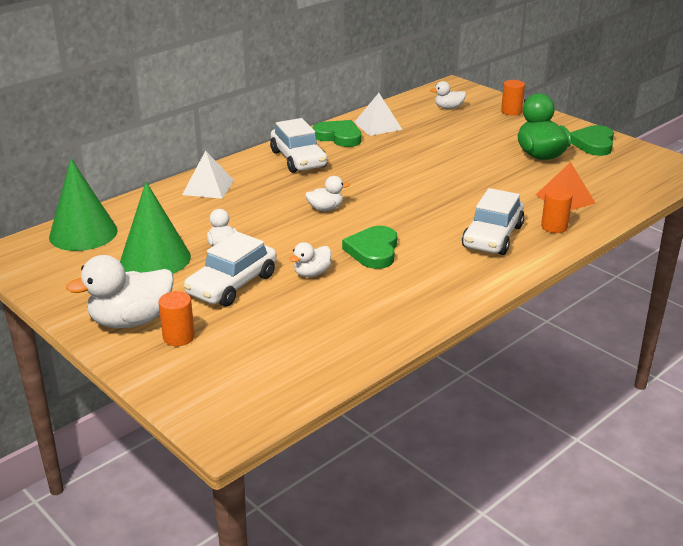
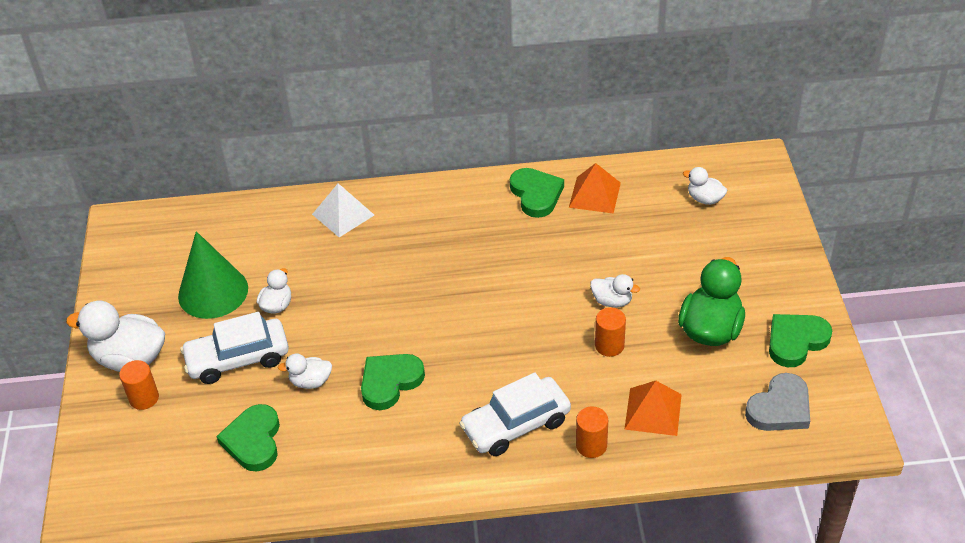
camera: 40 degrees right, 15 degrees up
(83, 233) = (191, 228): green cone -> none
(298, 159) = (461, 212): white car -> none
(313, 321) = (253, 441): none -> green heart
(325, 208) = (410, 300): white duck -> white duck (612, 301)
(378, 126) = (594, 195): white pyramid -> orange pyramid
(511, 111) = (769, 239): orange cylinder -> orange cylinder (609, 345)
(630, 171) = (780, 408): none -> grey heart

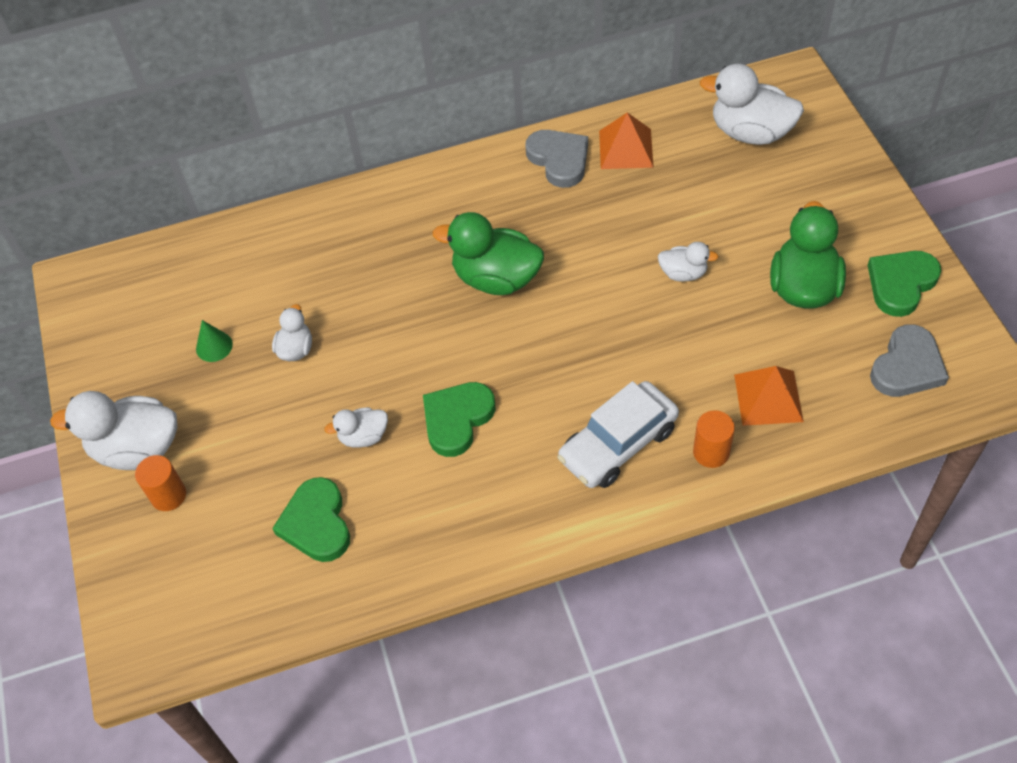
camera: 10 degrees left, 10 degrees up
(213, 292) = (214, 346): green cone -> green cone, size x0.44
(238, 359) = (268, 424): white car -> none
(343, 214) = (342, 223): white pyramid -> none
(455, 279) = (496, 278): none -> green duck
(536, 194) = (559, 160): green heart -> grey heart
(609, 345) = (696, 327): orange cylinder -> none
(704, 199) = (750, 132): white duck -> white duck, size x1.89

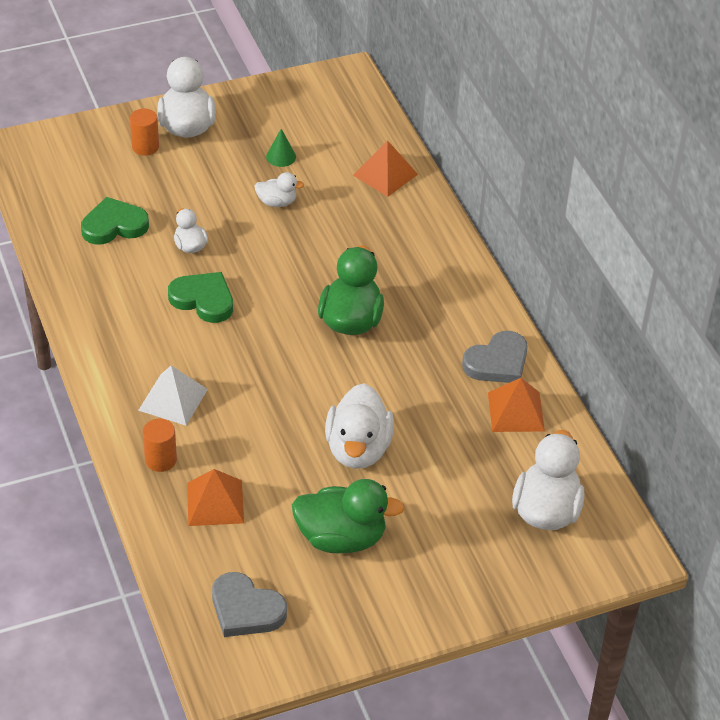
camera: 80 degrees right, 10 degrees down
(263, 246) = (385, 174): none -> orange pyramid
(618, 444) = (173, 399): white car -> white pyramid
(683, 273) = (358, 449): white duck -> white duck, size x1.89
(901, 284) = (346, 616): green heart -> none

